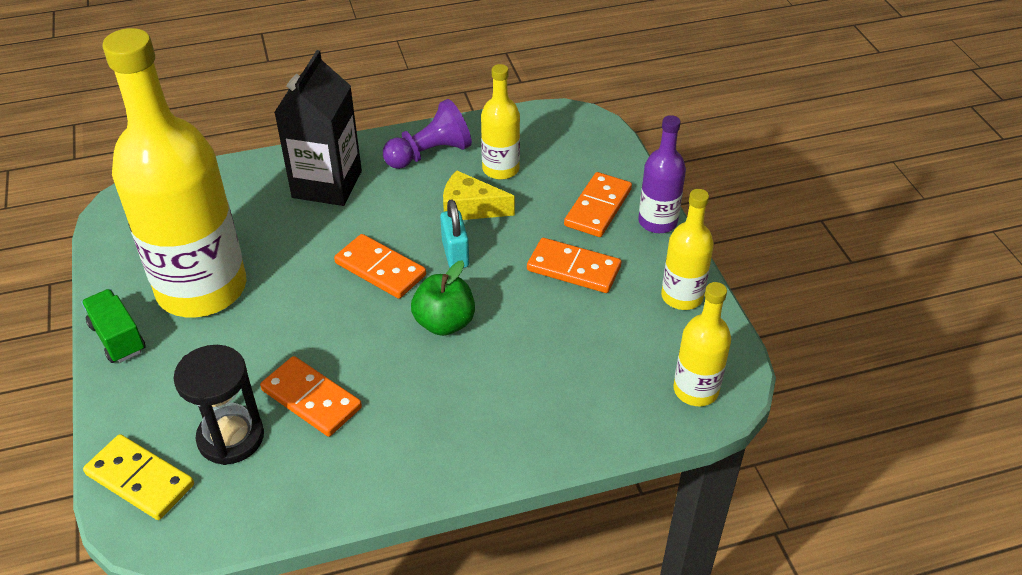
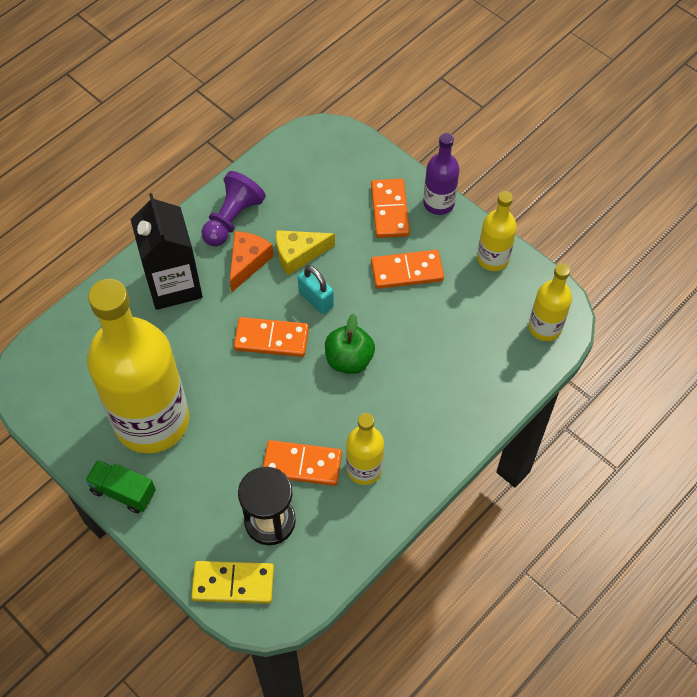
camera: 30 degrees left, 15 degrees up
(413, 194) = (247, 262): none -> orange cheese
(500, 169) = (296, 208): yellow bottle -> yellow bottle (364, 469)

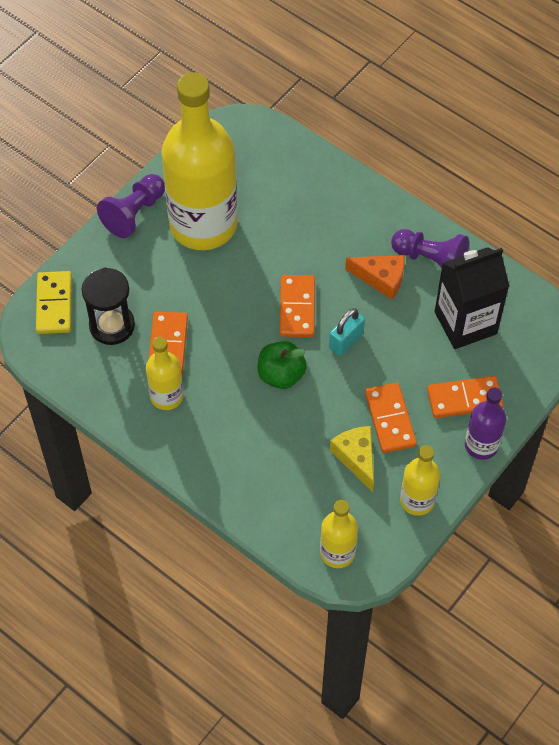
camera: 85 degrees right, 0 degrees up
(123, 492) = (134, 213): green truck -> purple pawn
(174, 284) = (348, 221): black carton -> black carton (465, 323)
(298, 254) = (396, 321): yellow cheese -> yellow cheese (356, 458)

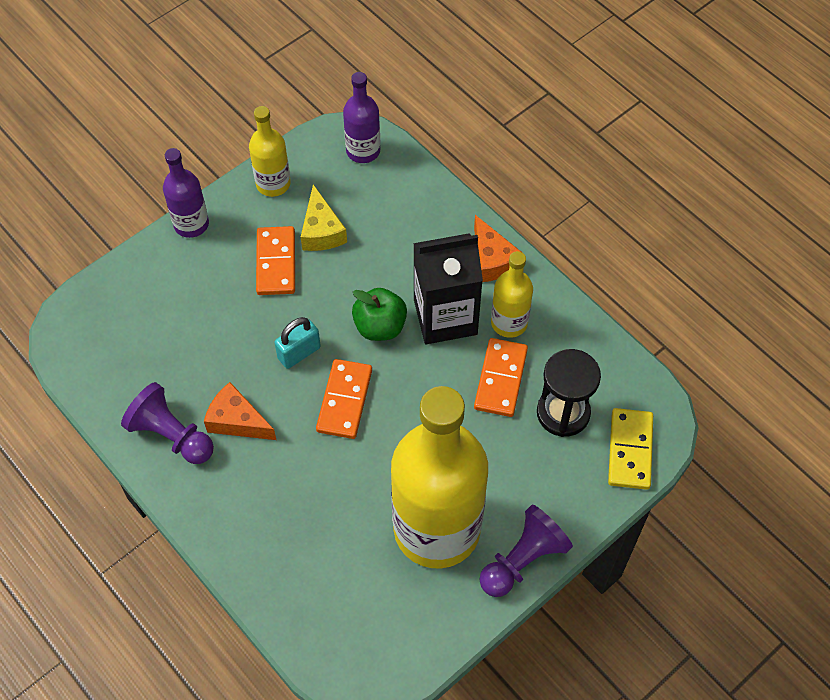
camera: 170 degrees left, 0 degrees up
(189, 454) = (492, 259): none -> orange cheese
(337, 552) = (363, 151): yellow bottle -> purple bottle
(464, 399) = (191, 272): orange domino -> none
(465, 323) = (159, 353): black carton -> black carton (445, 317)

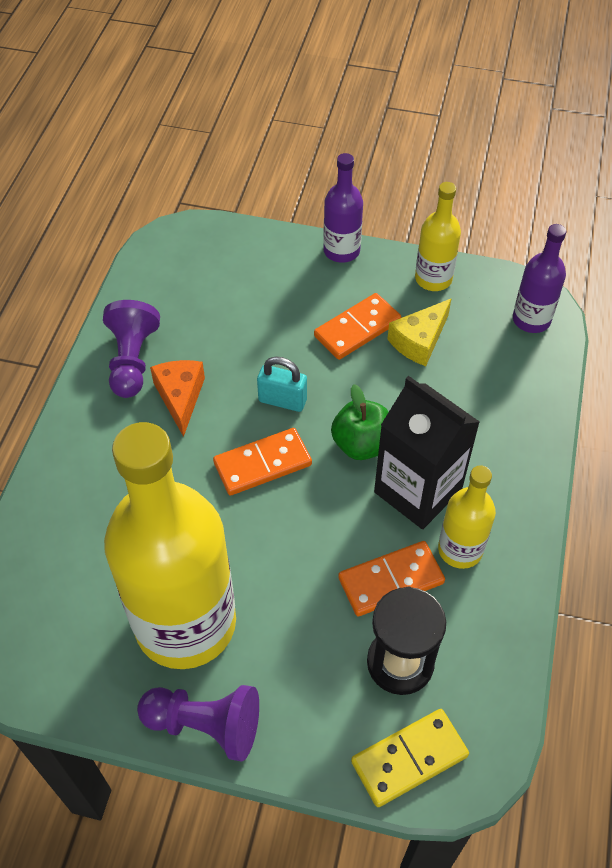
camera: 55 degrees right, 5 degrees down
(492, 259) = (516, 492): orange cheese -> none

